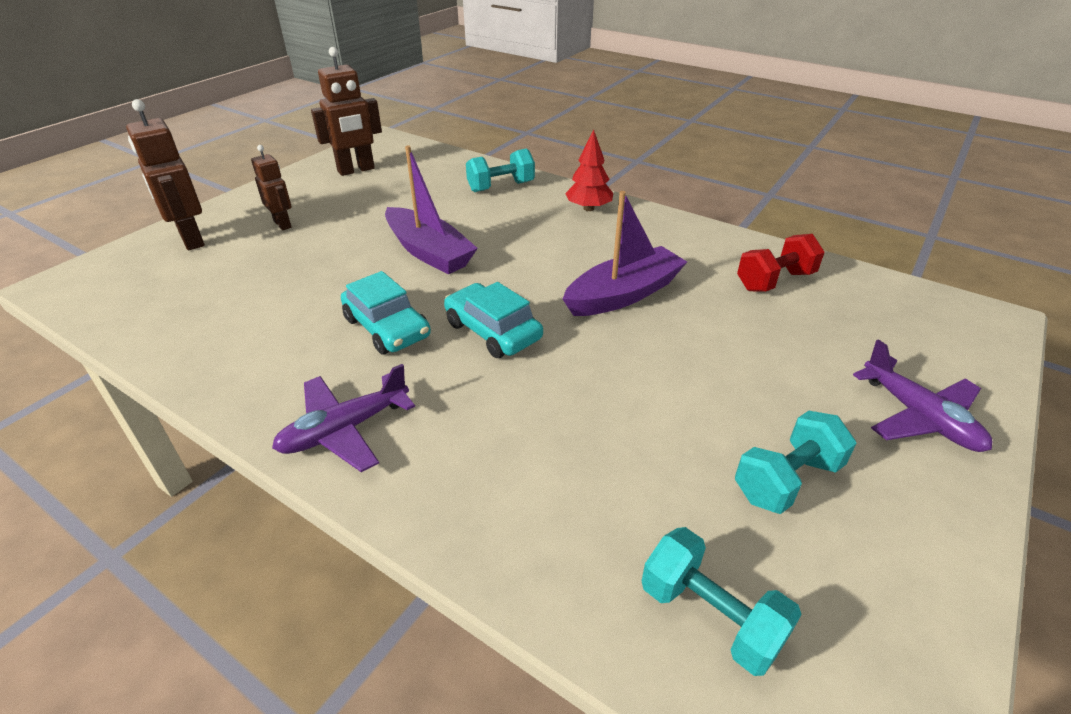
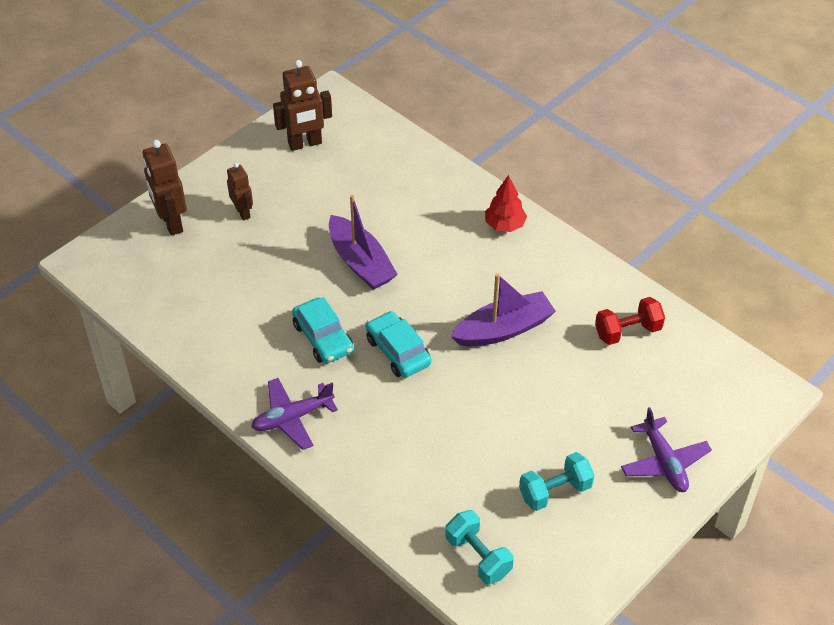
camera: 10 degrees right, 10 degrees up
(501, 187) = (433, 185): turquoise dumbbell -> none

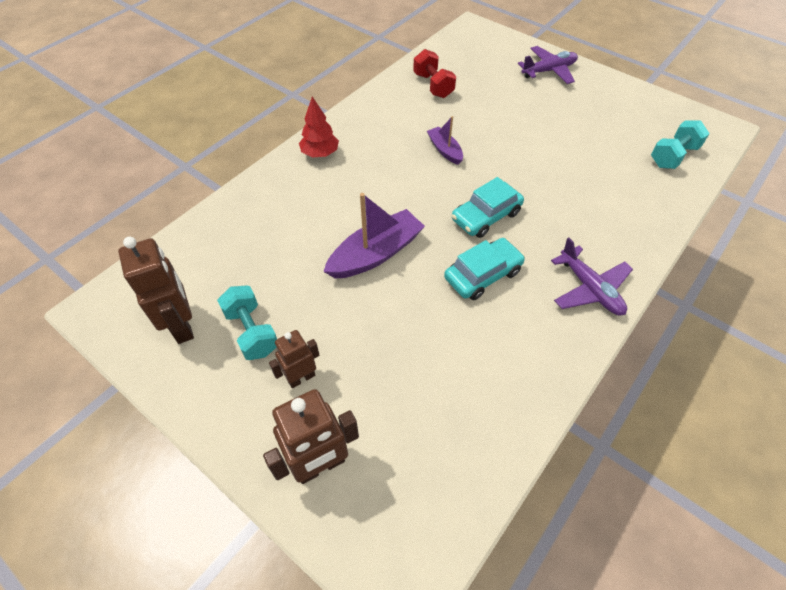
camera: 95 degrees left, 5 degrees up
(503, 329) = (445, 150): purple boat -> purple boat, size x0.57
(555, 491) = (596, 119): turquoise dumbbell -> turquoise dumbbell (252, 332)

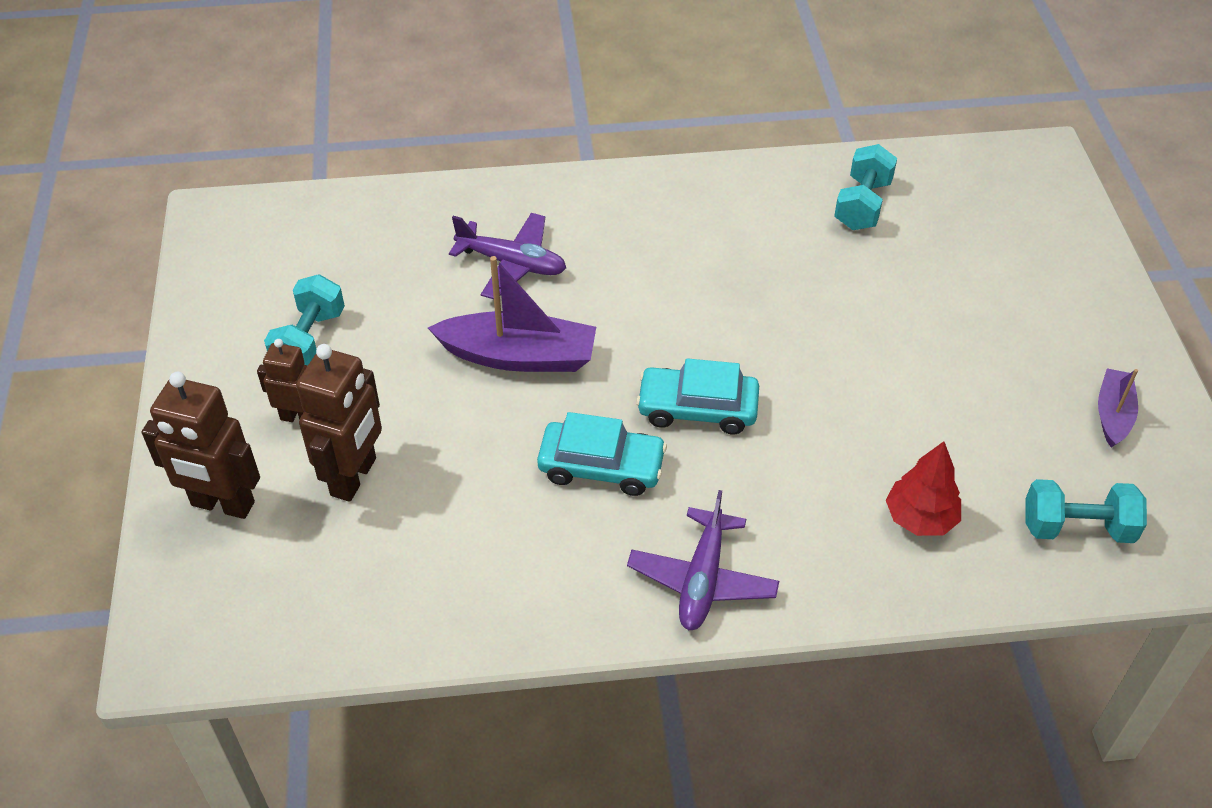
camera: 45 degrees right, 5 degrees down
(182, 325) = (261, 287): brown robot -> brown robot (354, 477)
(320, 153) = (605, 201): red tree -> red tree (920, 518)
(433, 85) = (862, 205): red dumbbell -> turquoise dumbbell
(445, 150) = (759, 297): purple boat -> purple boat (1113, 414)
(549, 71) = (1068, 289): purple plane -> purple plane (512, 264)

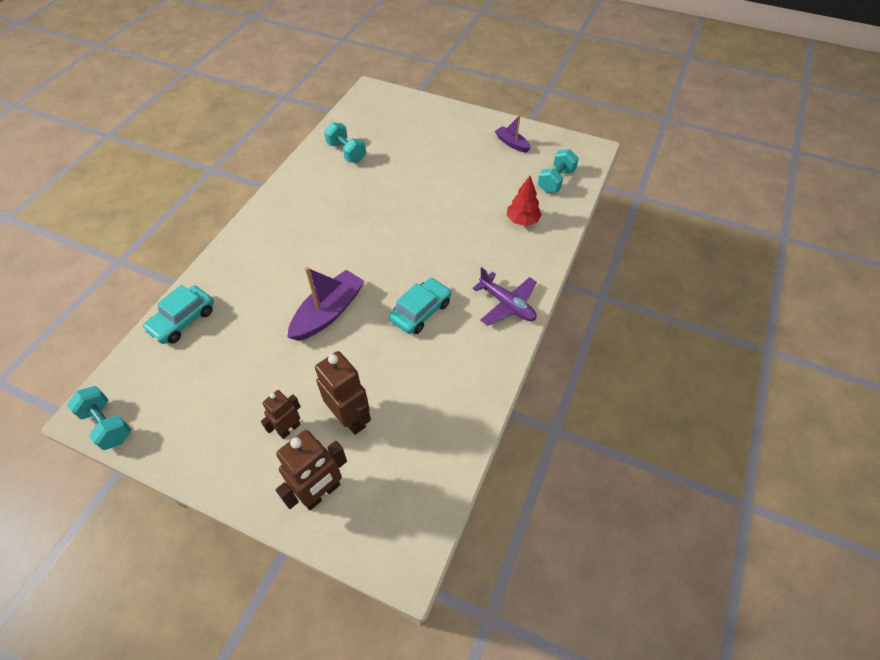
camera: 60 degrees left, 5 degrees up
(309, 340) = (237, 401): turquoise dumbbell -> turquoise dumbbell (107, 425)
(512, 264) = (265, 288): purple plane -> none
(697, 409) = (414, 261): turquoise car -> turquoise car (183, 320)

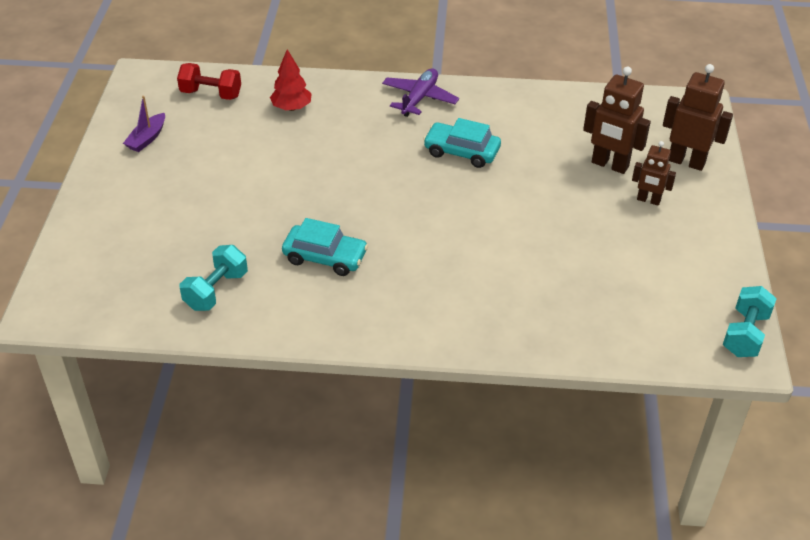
camera: 110 degrees left, 10 degrees down
(183, 320) = (589, 335): turquoise car -> turquoise car (325, 257)
(328, 312) = (503, 217): purple boat -> none
(350, 418) = (609, 165): brown robot -> brown robot turned 90 degrees counterclockwise
(556, 181) = (211, 94): turquoise dumbbell -> red dumbbell

